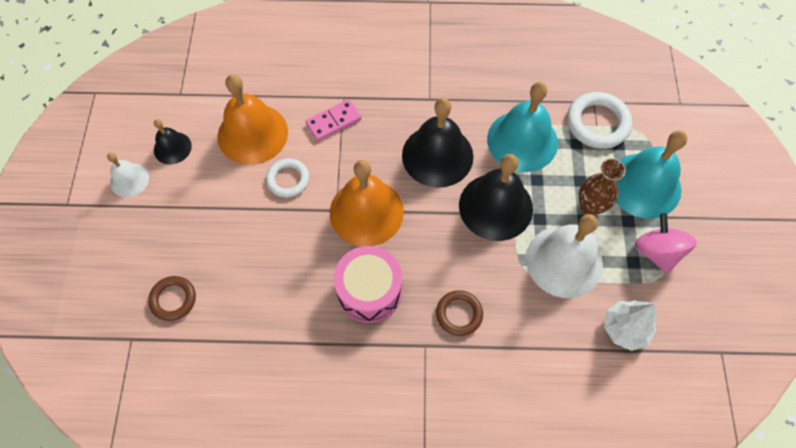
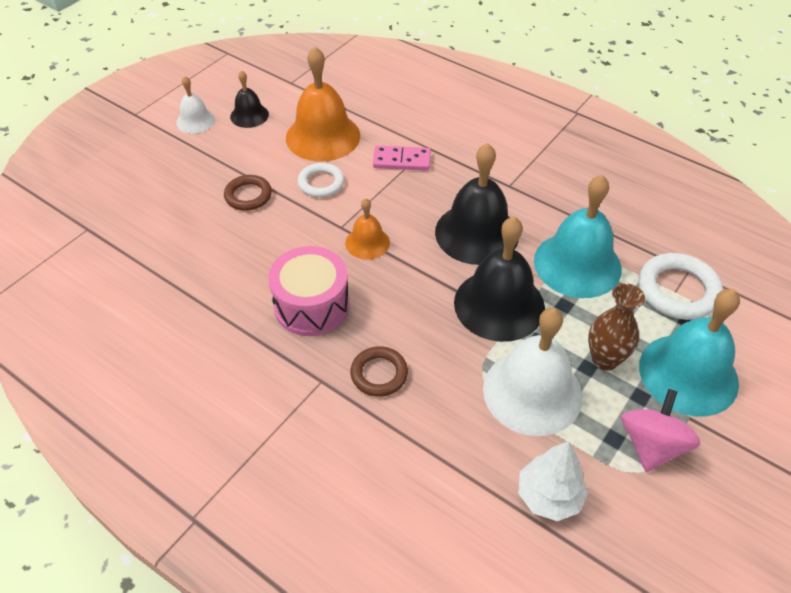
camera: 35 degrees right, 15 degrees down
(173, 299) = (146, 219): brown ring -> brown ring (248, 196)
(366, 212) = (367, 242): orange bell -> orange bell, size x0.53

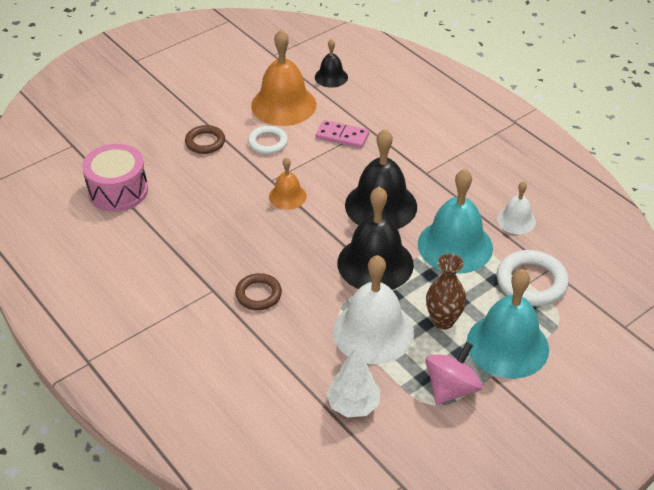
camera: 15 degrees right, 5 degrees down
(195, 121) = (183, 74): white bell -> white bell (516, 220)
(249, 115) = (228, 77): black bell -> black bell (331, 77)
(312, 305) = (225, 235): pink drum -> pink drum (118, 191)

